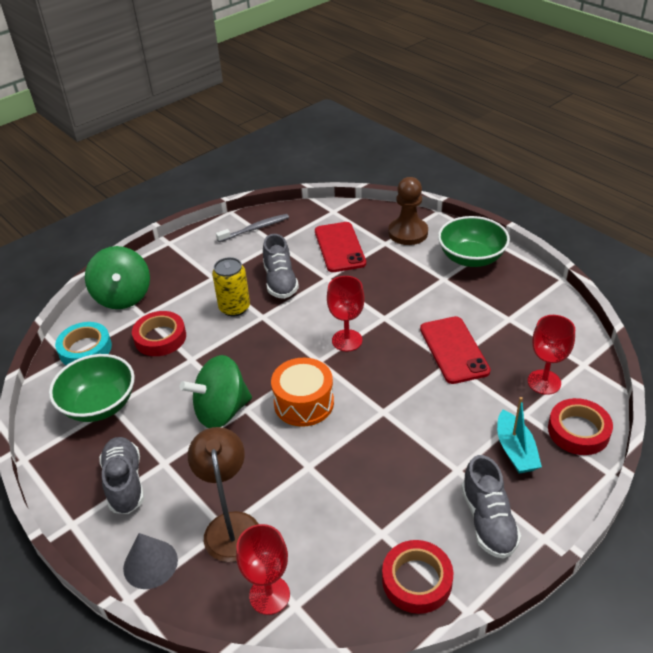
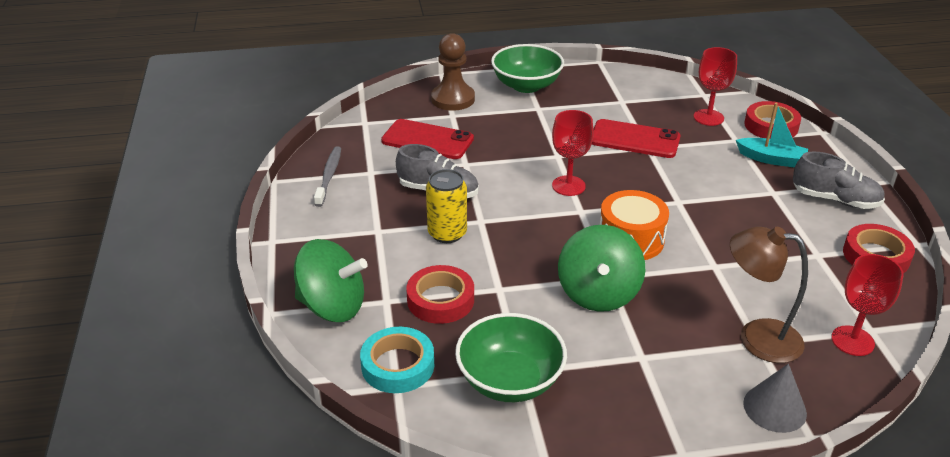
camera: 60 degrees left, 5 degrees down
(125, 483) = (650, 395): grey shoe -> none

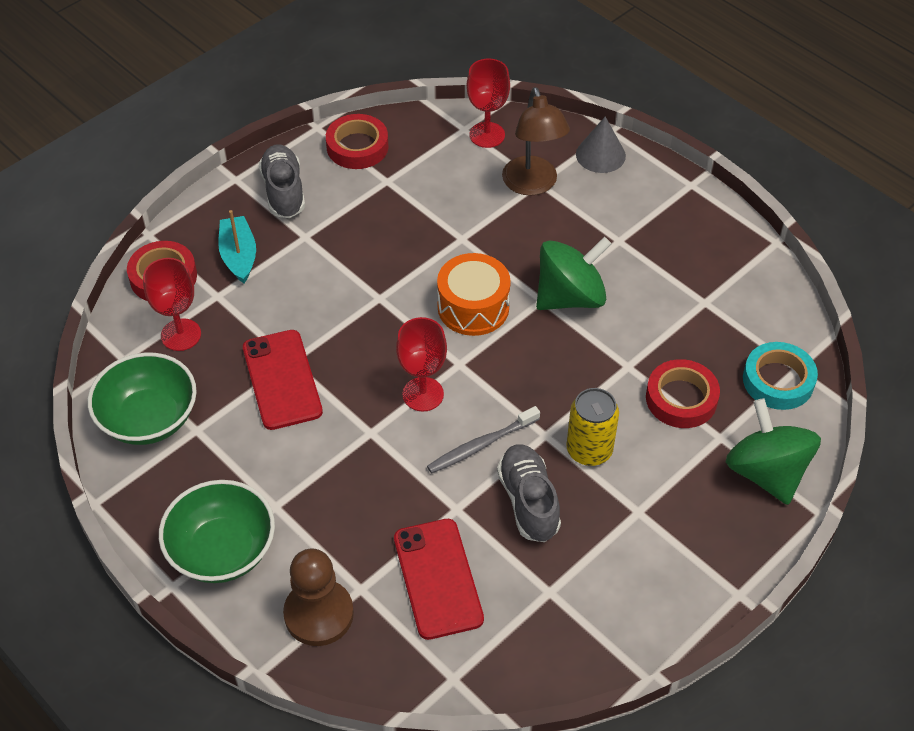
camera: 125 degrees left, 15 degrees up
(329, 176) = (592, 629): grey toothbrush -> grey toothbrush (481, 445)
(510, 380) = (721, 303): green bowl -> green bowl (149, 419)

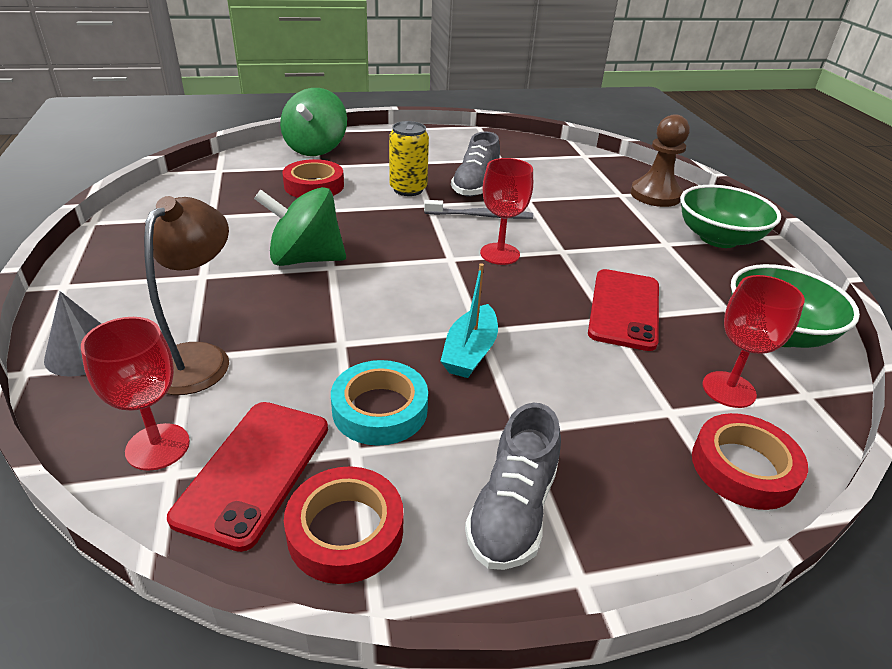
camera: 150 degrees left, 15 degrees down
(239, 256) = (624, 446): turquoise boat -> turquoise boat (470, 352)
(438, 578) = (565, 182): red phone -> red phone (254, 471)
(473, 307) = (397, 286): orange drum -> none
(778, 380) = (241, 170): turquoise tape -> turquoise tape (380, 409)

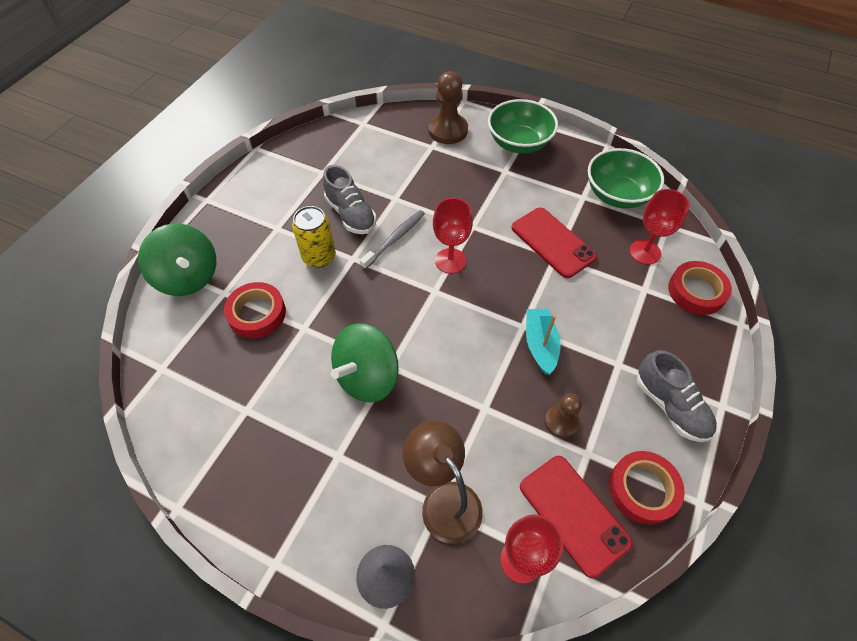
camera: 50 degrees left, 20 degrees up
(380, 409) = (561, 421): turquoise tape -> brown pawn
(470, 352) = (540, 344): turquoise boat -> turquoise boat turned 150 degrees counterclockwise

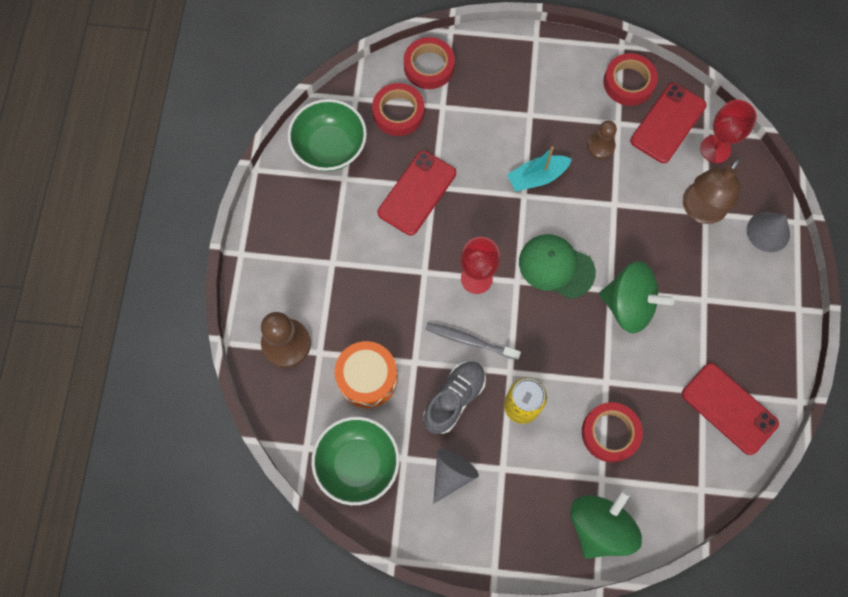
camera: 110 degrees left, 15 degrees up
(215, 428) = (729, 408): none -> red phone
(293, 196) = (451, 474): none -> grey cone
(397, 167) = (367, 378): none -> orange drum
(435, 327) = (556, 267): none -> green cap
(519, 143) = (282, 260): green bowl -> green bowl (357, 464)
(645, 252) = (398, 112): red goblet -> red tape
(670, 406) = (552, 73): grey shoe -> none

